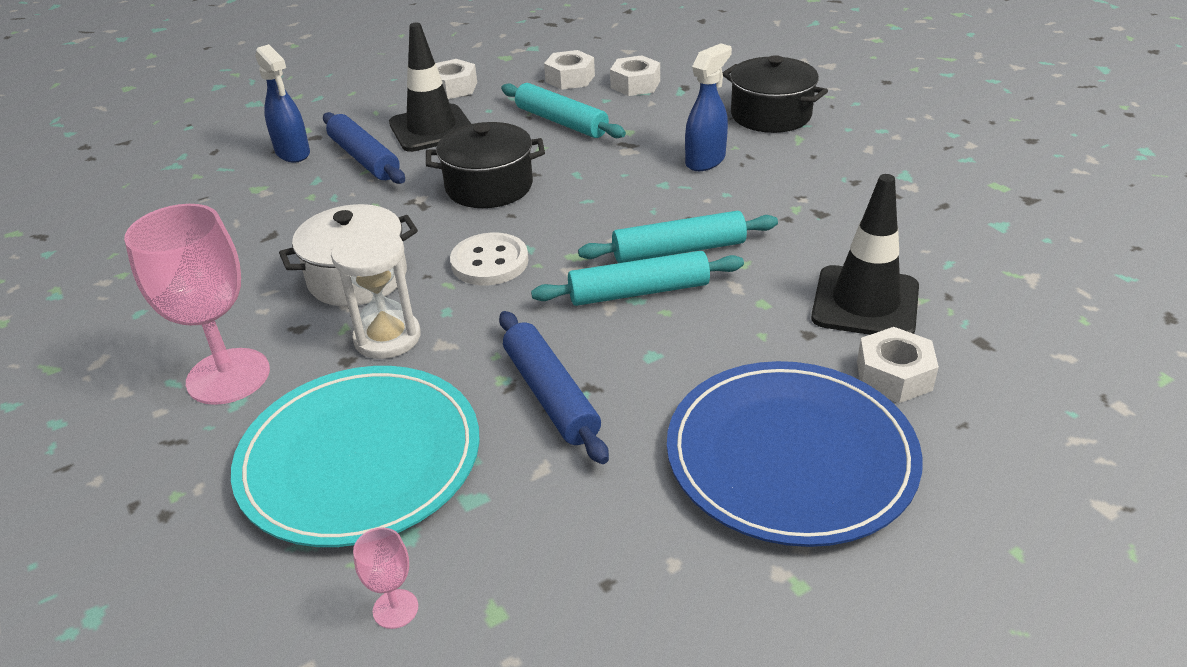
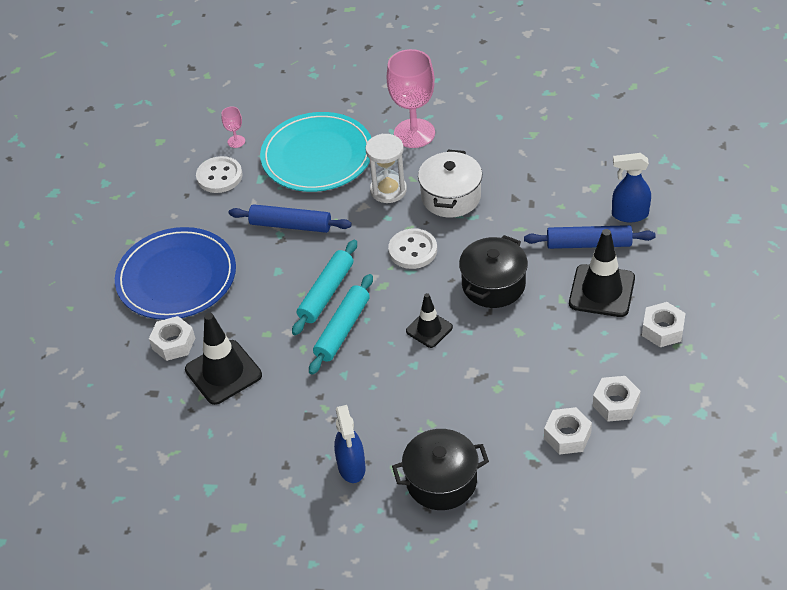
camera: 130 degrees right, 10 degrees up
(516, 565) = (219, 176): none -> white button
(561, 122) = (547, 361): turquoise rolling pin -> none
(603, 196) = (429, 329): none -> black traffic cone
(705, 160) = (419, 403): blue spray bottle -> blue spray bottle (351, 467)

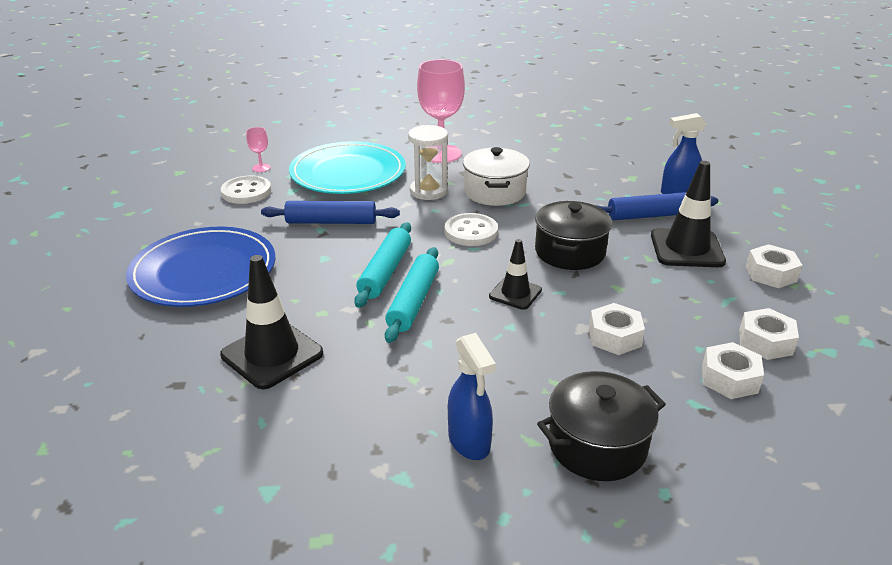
camera: 15 degrees left, 15 degrees down
(173, 343) = (203, 331): white nut -> white nut (614, 337)

